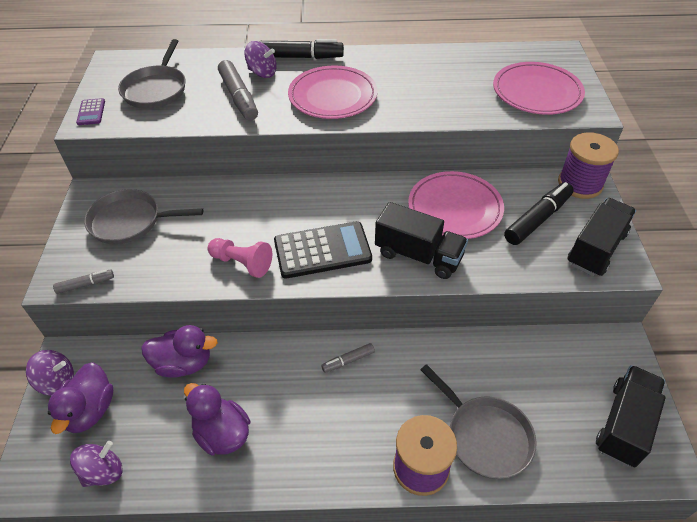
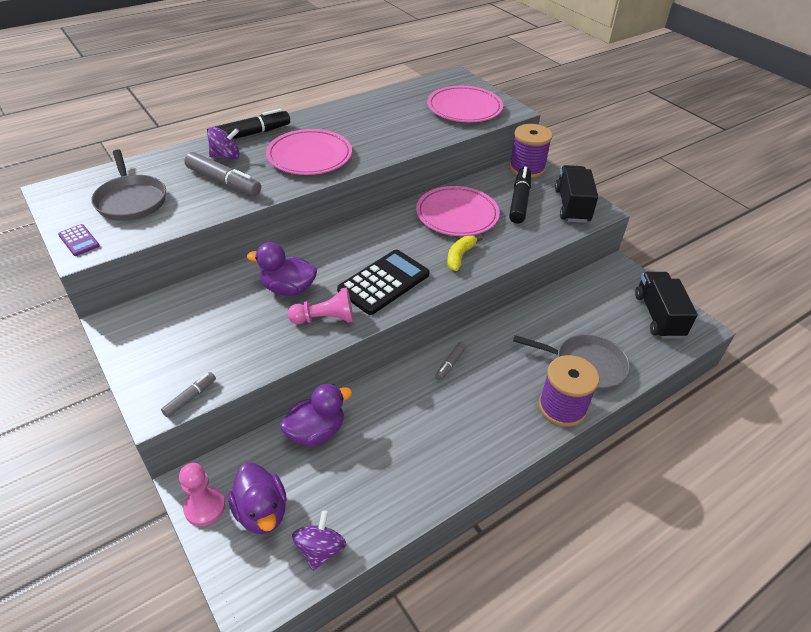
camera: 35 degrees left, 5 degrees down
(57, 381) = (205, 507): purple spinning top -> pink pawn
(130, 221) = (183, 330): grey pan -> none
(222, 433) = (398, 464): purple duck -> purple duck (288, 289)
(418, 255) = (460, 256): black truck -> yellow banana

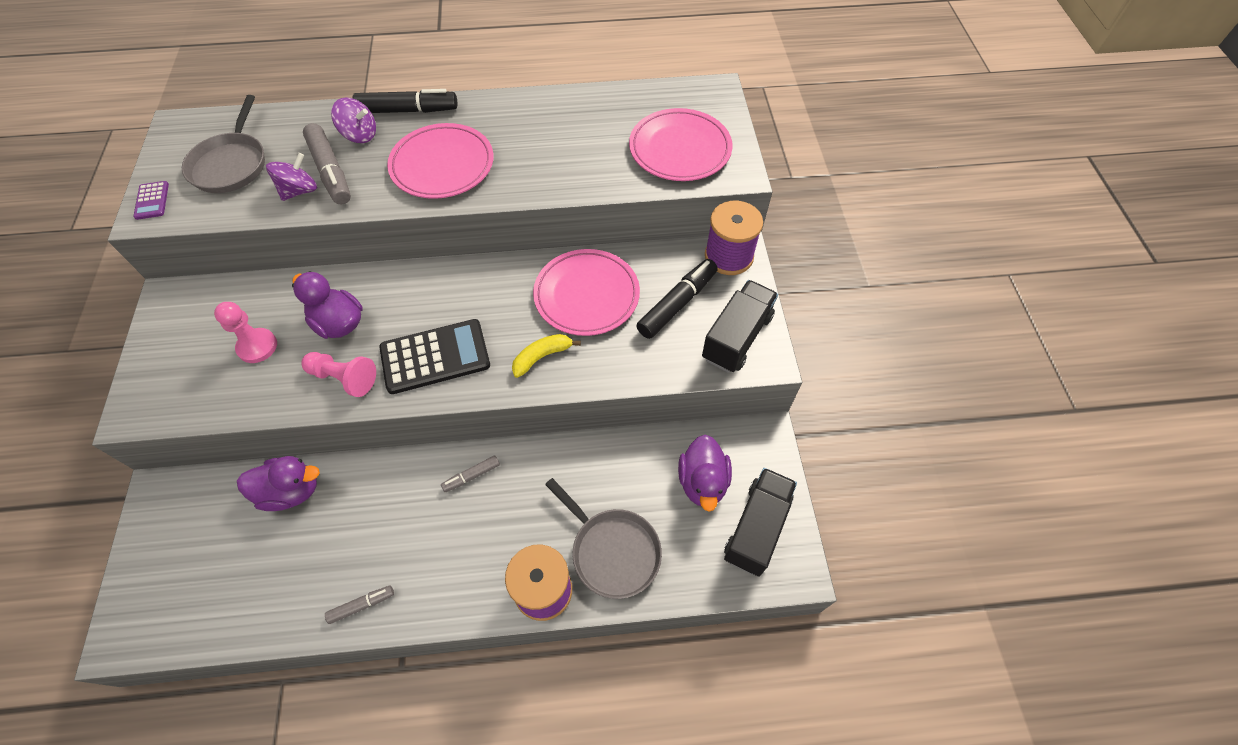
camera: 30 degrees right, 15 degrees up
(190, 398) = (165, 415): grey marker -> grey marker (362, 605)
(205, 507) = (150, 521): pink pawn -> pink pawn (257, 346)
(261, 512) = (188, 552): purple duck -> purple duck (702, 482)
(320, 549) = (206, 620): purple spinning top -> purple spinning top (299, 191)

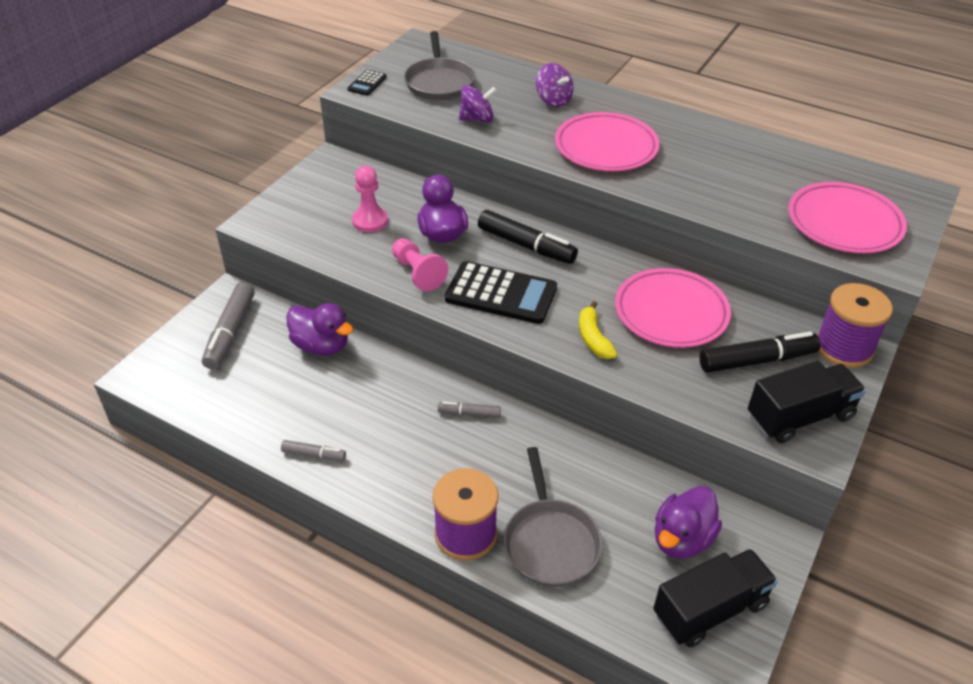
camera: 35 degrees right, 15 degrees down
(152, 200) = (367, 83): purple calculator -> black calculator
(231, 164) = (439, 82): grey pan -> grey pan turned 45 degrees counterclockwise
(330, 171) = (511, 116): grey marker -> grey marker (230, 332)
(408, 110) = (606, 98): black marker -> black marker (526, 245)
(542, 357) = (593, 338): yellow banana -> yellow banana turned 105 degrees counterclockwise

